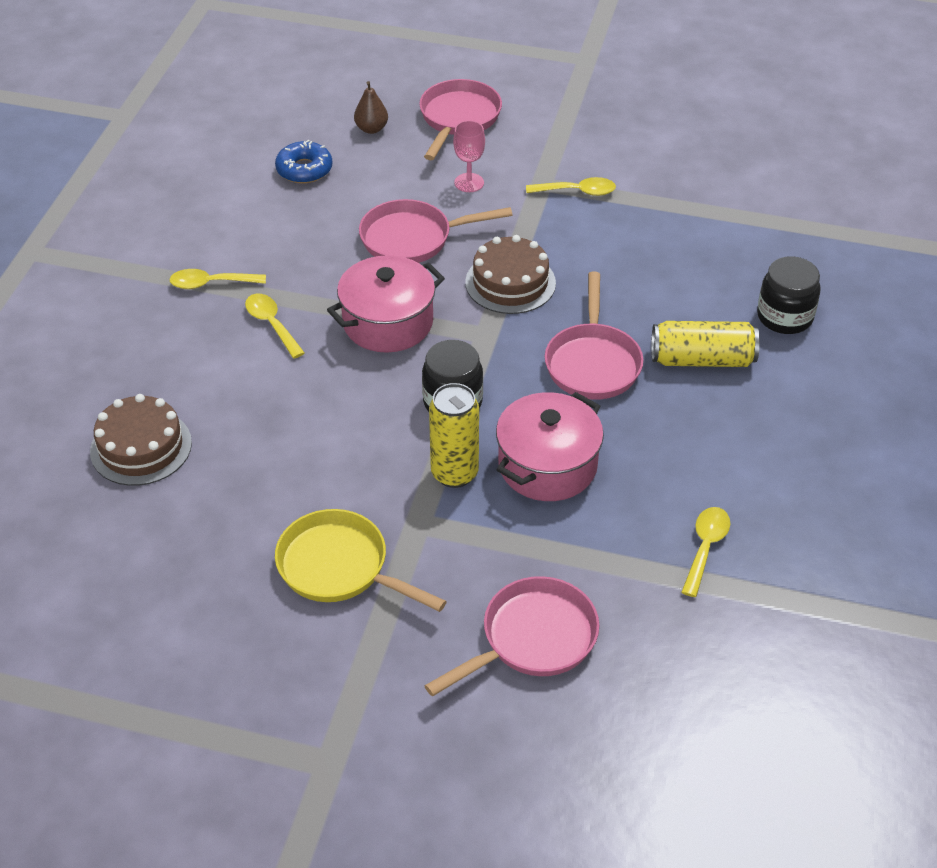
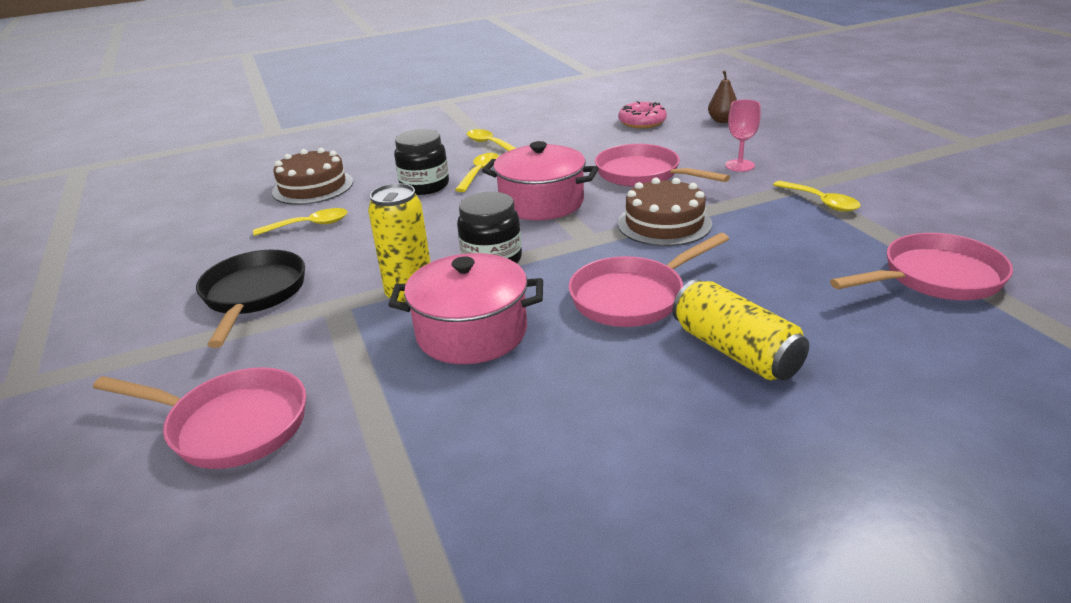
camera: 55 degrees right, 15 degrees down
(304, 169) = (642, 122): blue donut -> pink donut
(339, 567) = (253, 295): yellow pan -> black pan
(458, 119) = (795, 136): pink pan -> pink pan (935, 278)
(705, 548) = (462, 483): yellow spoon -> yellow spoon (309, 225)
(784, 317) = (890, 373): black jar -> black jar (424, 186)

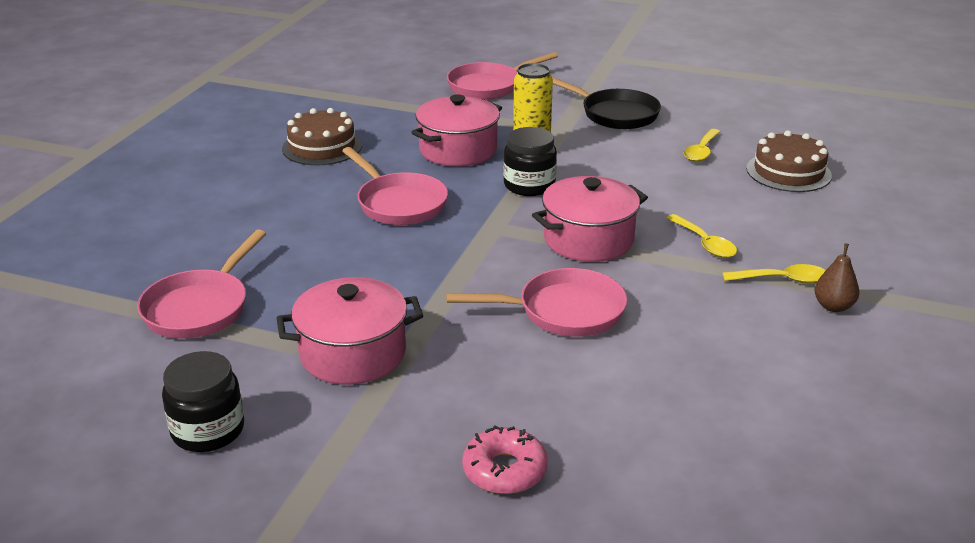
camera: 130 degrees right, 0 degrees up
(424, 186) = (713, 211): black jar -> black jar (208, 430)
(633, 297) = (399, 203): pink pan -> pink pan turned 135 degrees clockwise
(642, 122) = (712, 402): pink donut -> pink donut (504, 470)
(664, 223) = (460, 265): brown cake -> brown cake (322, 147)
(722, 121) = (625, 461): brown pear -> brown pear (833, 306)
(735, 351) = (299, 201): yellow can -> none
(739, 165) = (489, 372): pink goblet -> none
(821, 202) = (353, 353): yellow spoon -> pink pot

